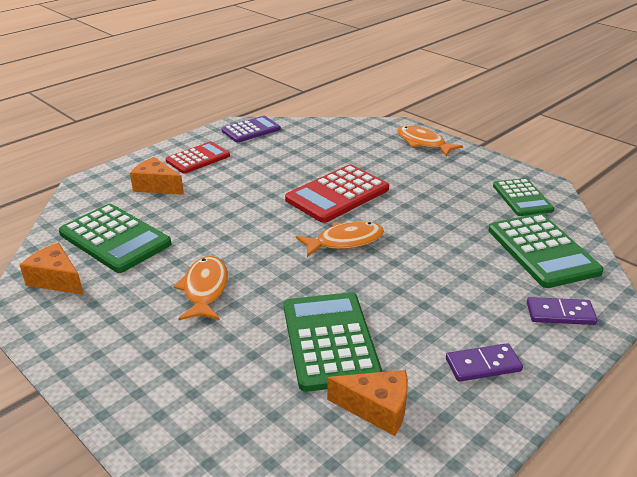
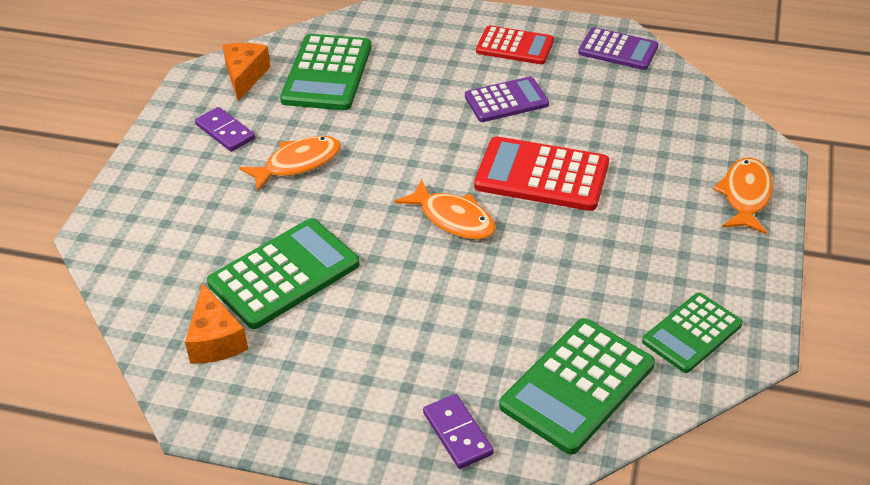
camera: 60 degrees right, 10 degrees up
(156, 186) = (435, 49): orange cheese -> none
(248, 180) = (506, 100): none -> purple calculator
(483, 365) = (324, 393): purple domino -> purple domino (225, 132)

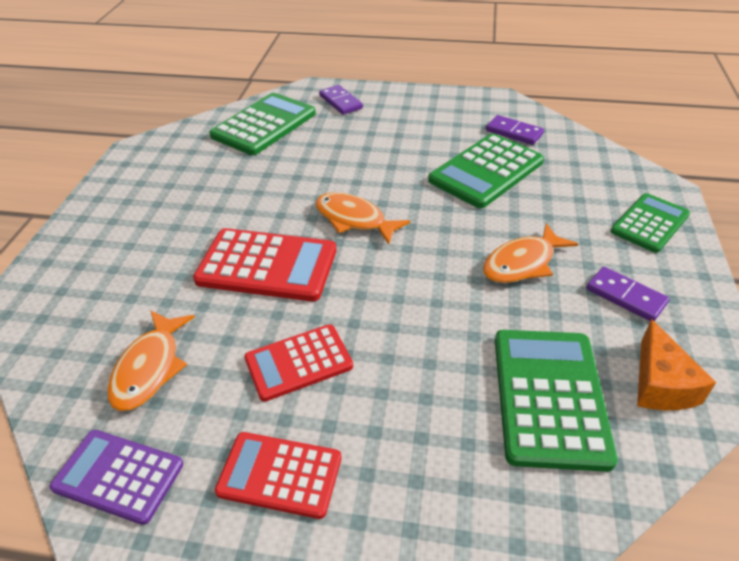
camera: 175 degrees right, 0 degrees up
(215, 340) = (514, 132): orange cheese -> purple domino
(506, 100) = (298, 362): purple calculator -> red calculator
(692, 333) = (176, 154): green calculator -> green calculator (650, 223)
(745, 196) = (71, 256): orange fish -> orange fish (150, 368)

